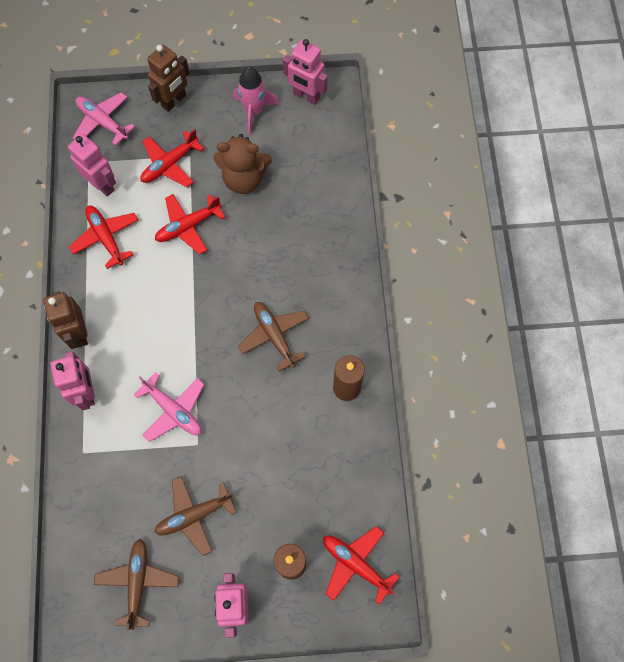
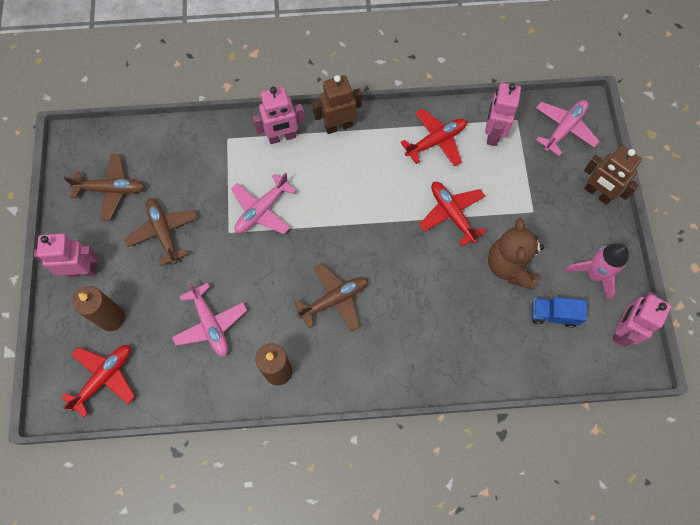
camera: 90 degrees right, 0 degrees up
(102, 185) = (493, 133): pink robot -> pink robot turned 150 degrees clockwise
(170, 164) = (521, 193): red plane -> none
(291, 147) = (553, 315): none -> blue truck
(299, 457) = (210, 324): none -> pink plane

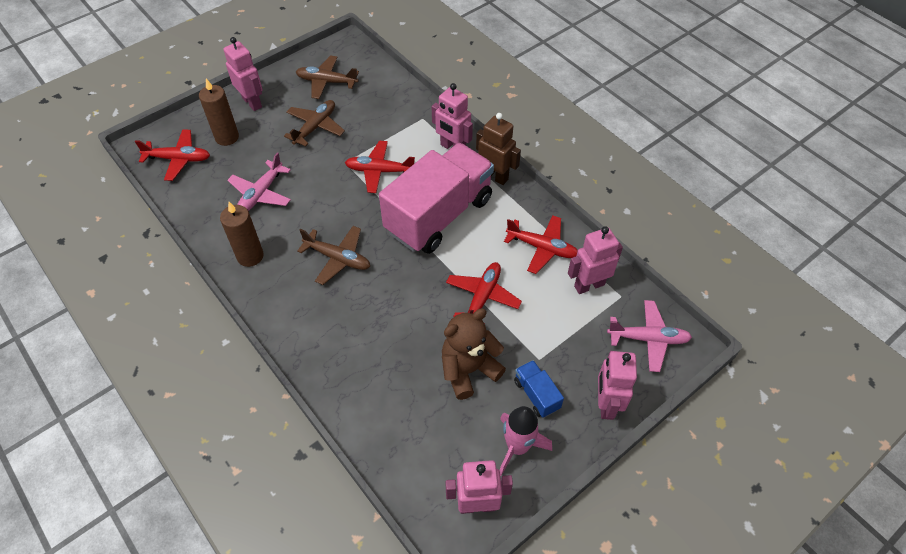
camera: 55 degrees right, 15 degrees down
(111, 189) = (326, 82): brown plane -> brown plane turned 135 degrees clockwise
(262, 210) = (379, 171): pink plane -> red plane
(347, 194) = (439, 215): none -> pink truck
(553, 315) = (447, 433): blue truck -> blue truck (536, 394)
(597, 193) = (606, 404): brown robot -> pink robot

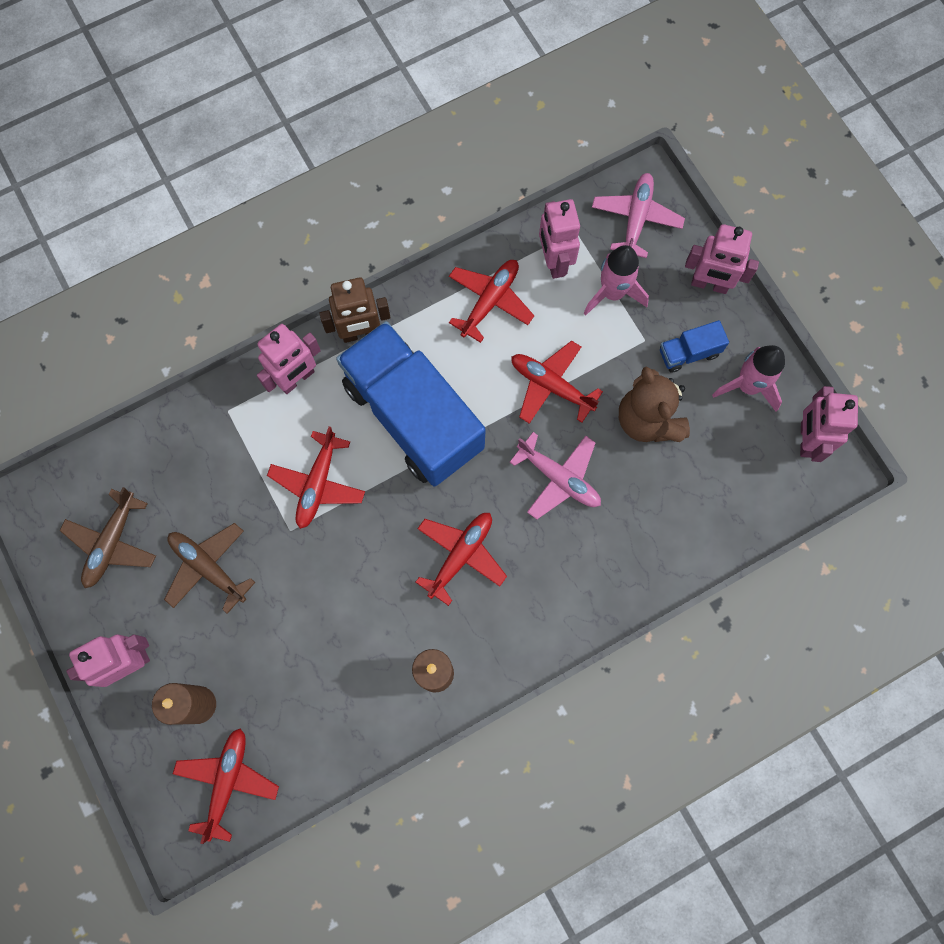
camera: 80 degrees left, 20 degrees up
(261, 194) = (325, 655): pink plane -> pink plane (559, 478)
(338, 258) = (461, 555): brown plane -> red plane
(439, 215) = (413, 416): pink truck -> blue truck
(495, 176) = (360, 333): brown robot -> brown robot turned 150 degrees counterclockwise
(574, 330) = (612, 293): none -> pink rocket

